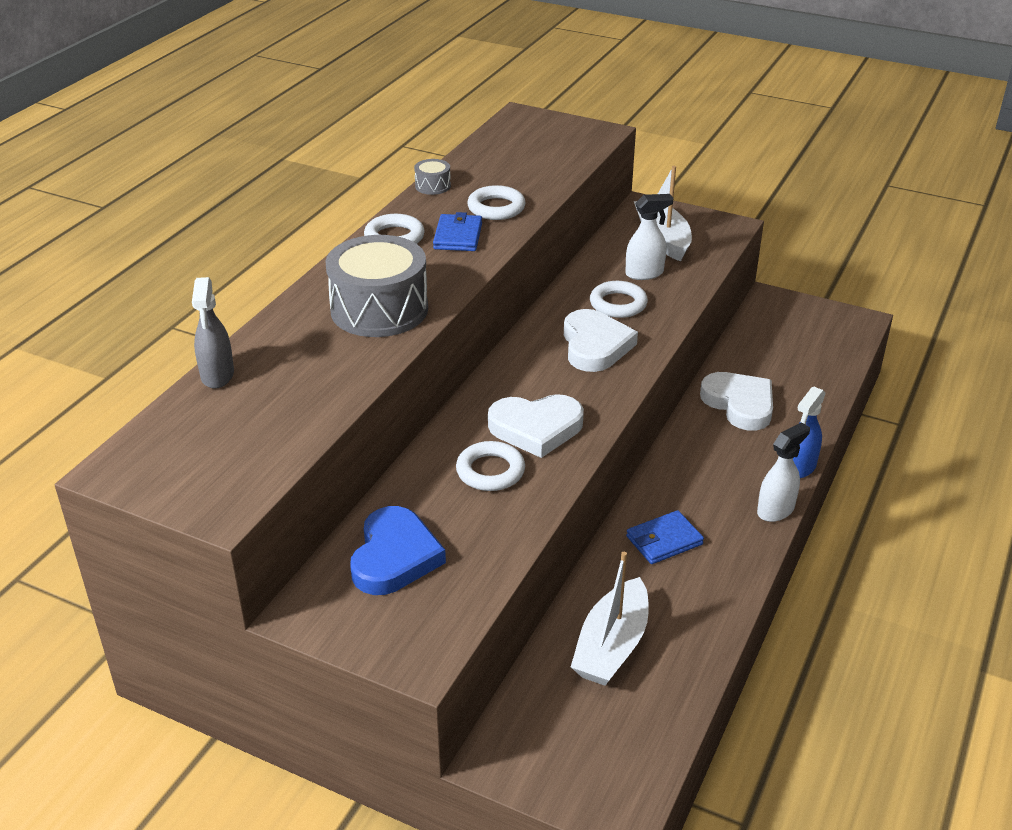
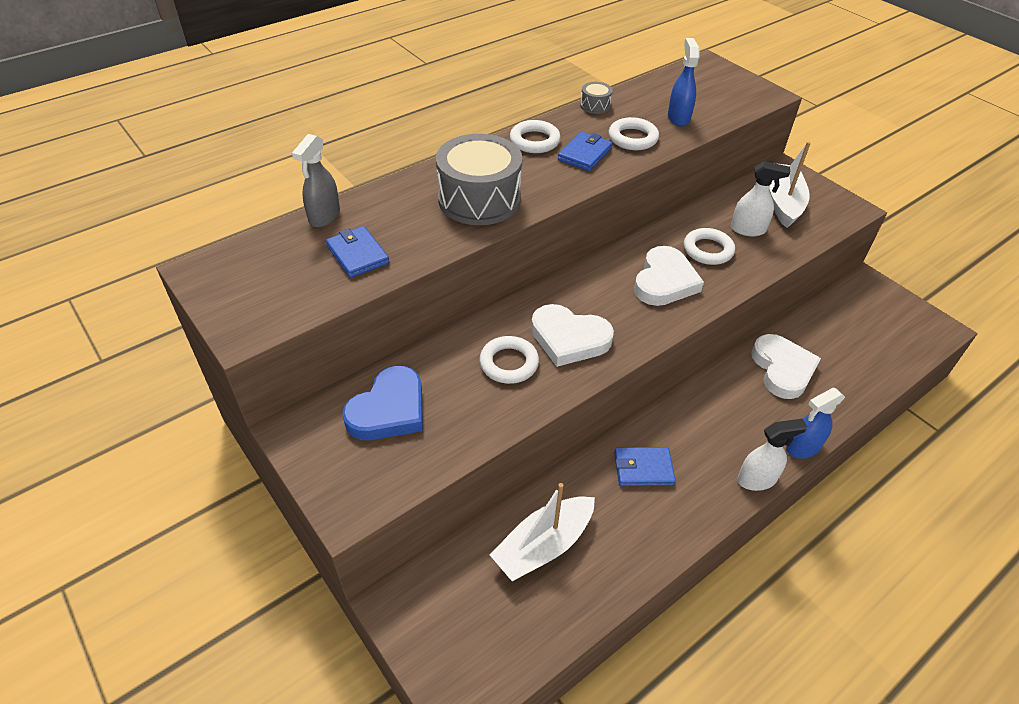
camera: 25 degrees right, 10 degrees up
(288, 400) = (358, 255): none -> blue wallet
(528, 176) = (678, 117): none -> blue spray bottle

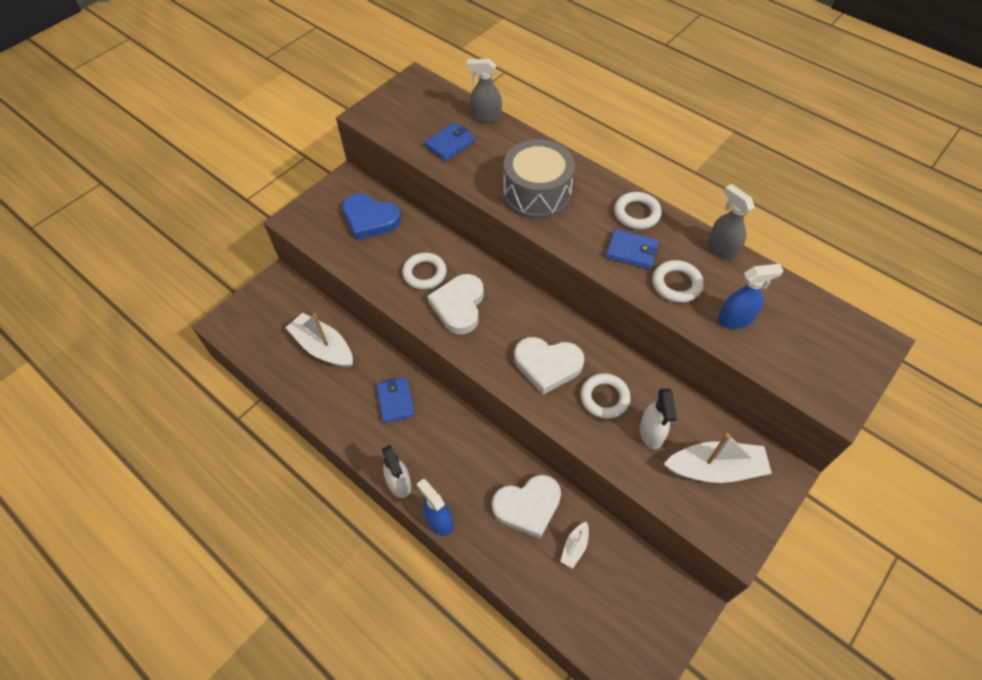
camera: 80 degrees right, 10 degrees up
(595, 105) = (722, 249): grey drum -> grey spray bottle
(823, 343) = (575, 547): none -> white boat

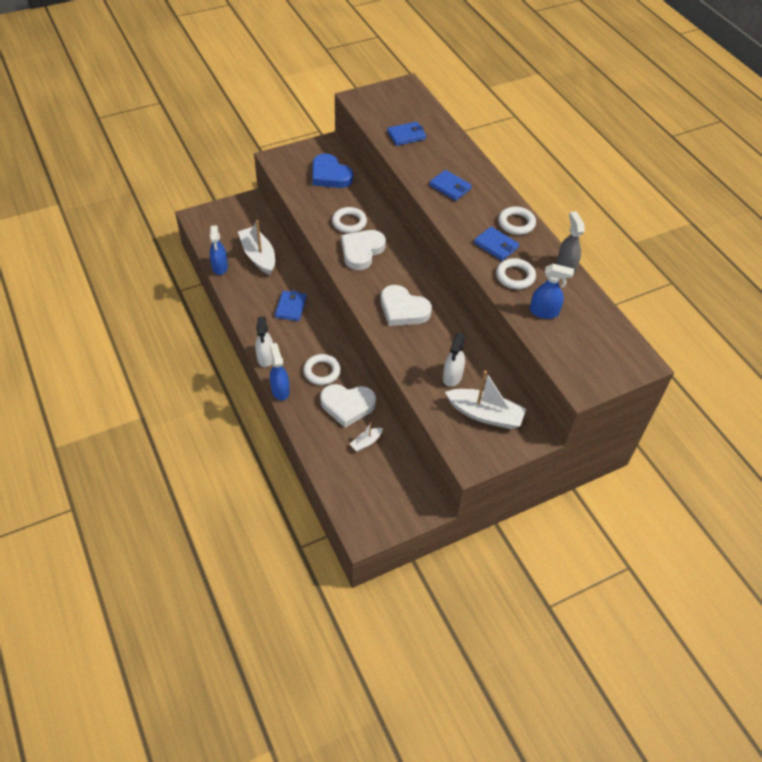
camera: 20 degrees right, 5 degrees down
(283, 381) = (220, 267): none -> blue spray bottle
(485, 117) = (444, 126): grey spray bottle -> none
(537, 193) = (450, 187): grey drum -> blue wallet
(604, 398) = (432, 343): white ring -> white ring (322, 372)

